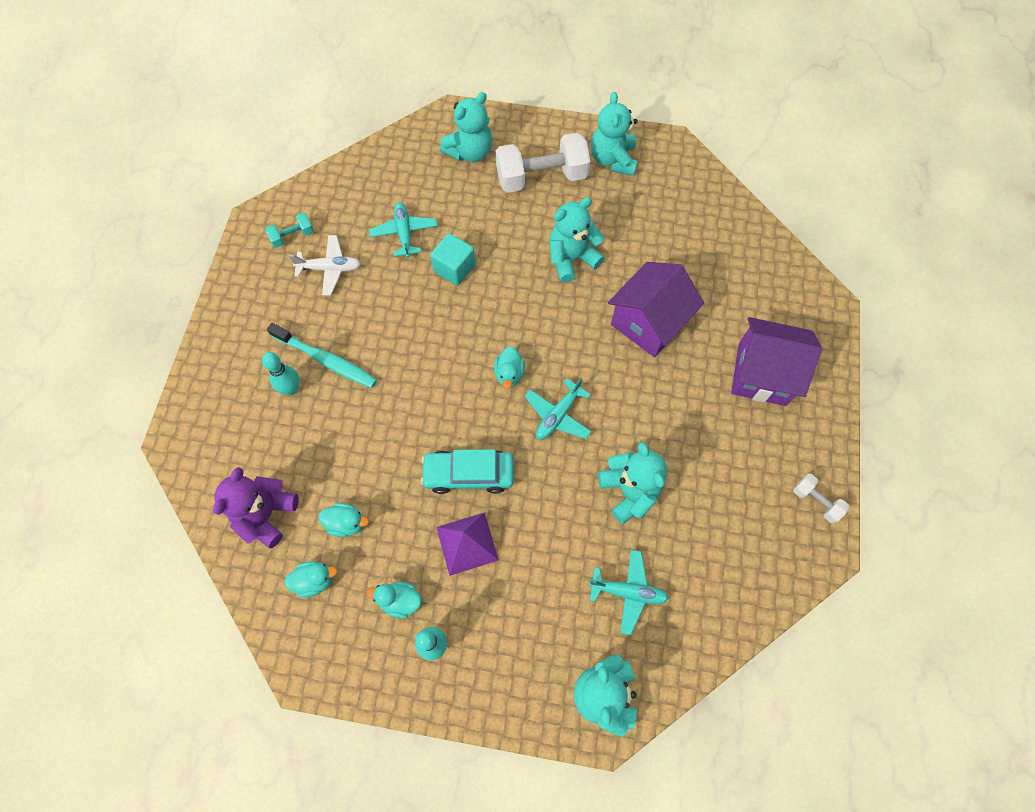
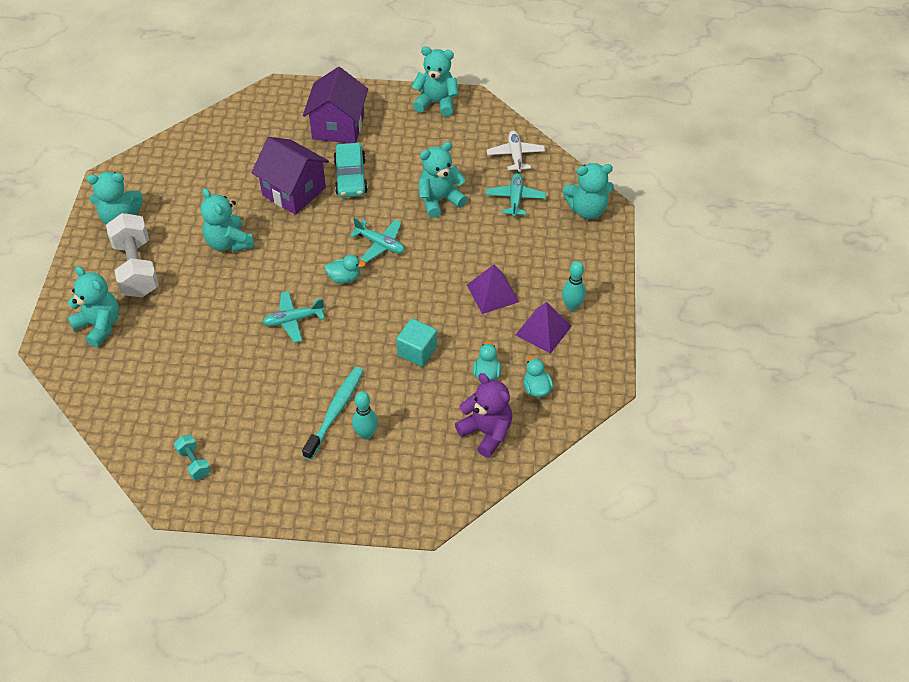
camera: 95 degrees left, 15 degrees down
(266, 514) = (486, 432): purple teddy bear -> purple teddy bear turned 150 degrees counterclockwise
(330, 268) = (234, 424): white plane -> white plane (515, 155)
(400, 601) = (543, 330): turquoise duck -> purple pyramid
(404, 233) = (195, 368): turquoise plane -> turquoise plane (293, 320)
(454, 268) = (236, 325): turquoise cube -> turquoise cube (417, 351)
(468, 474) = (436, 297): turquoise car -> turquoise car (350, 177)
(816, 501) = (436, 103): white dumbbell -> turquoise teddy bear

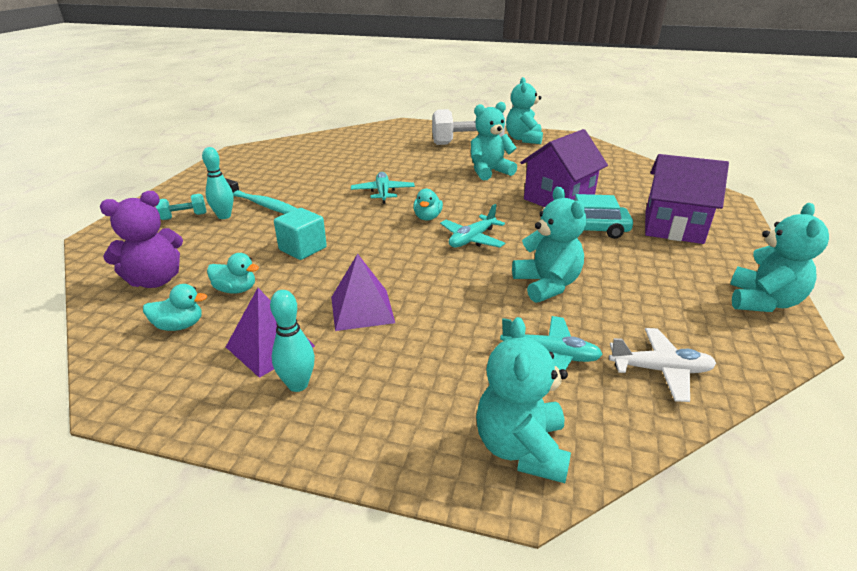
camera: 100 degrees right, 20 degrees down
(99, 325) = (413, 134): turquoise teddy bear -> none
(194, 462) = (264, 157): turquoise dumbbell -> turquoise dumbbell (184, 217)

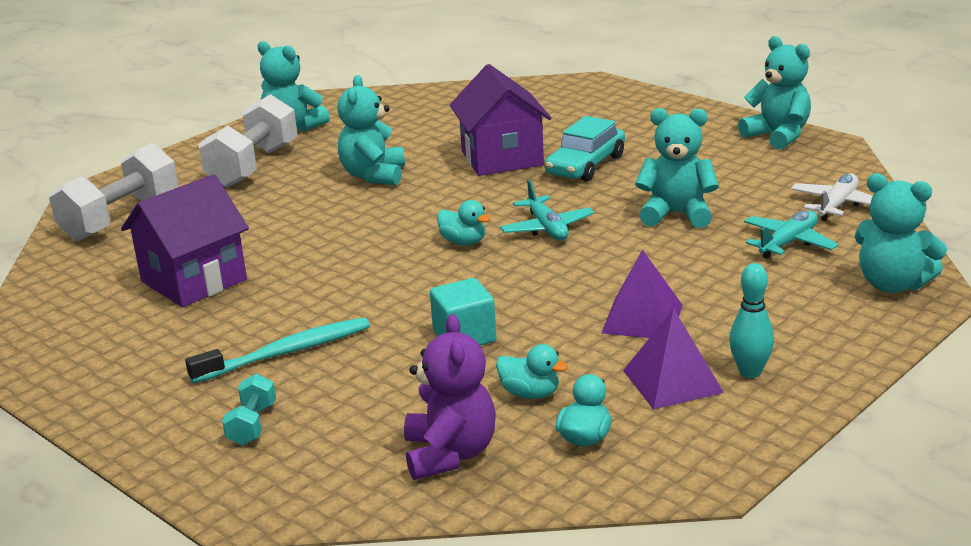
camera: 60 degrees left, 5 degrees down
(224, 216) = (292, 388): turquoise bowling pin -> none
(236, 290) = (530, 394): turquoise duck -> turquoise duck turned 75 degrees clockwise
(382, 135) = (121, 219): none -> white dumbbell
(383, 193) = (353, 257): turquoise plane -> none
(673, 227) = (624, 124): purple house -> purple house (194, 280)

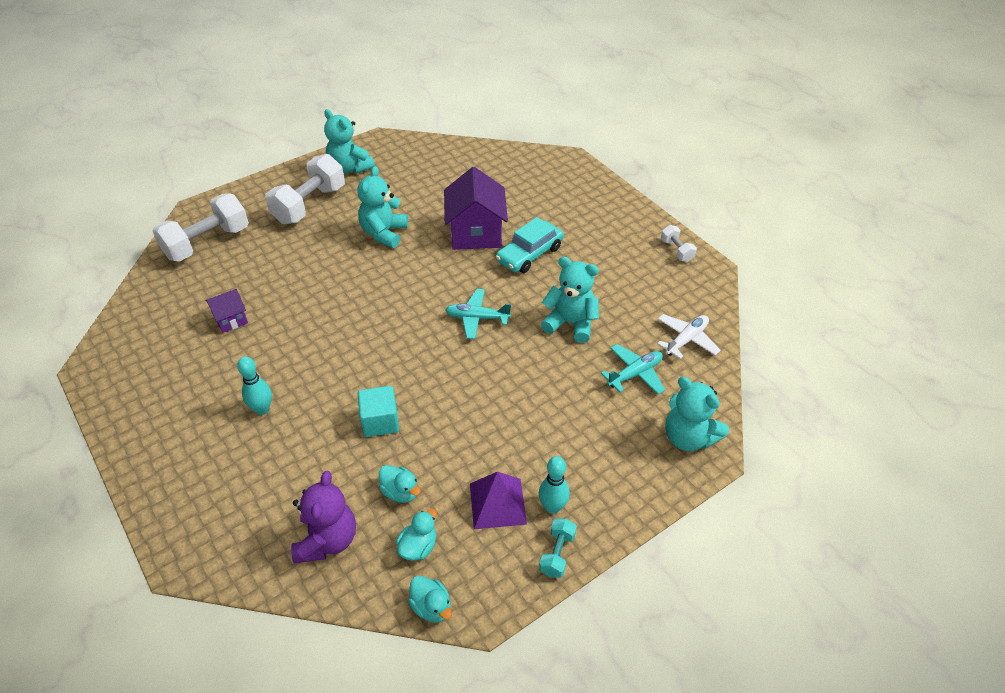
camera: 10 degrees right, 20 degrees up
(194, 280) = (231, 319): purple house -> purple house, size x0.51
(252, 425) = (216, 477): turquoise dumbbell -> turquoise dumbbell (557, 554)
(286, 352) = (262, 409): turquoise toothbrush -> turquoise bowling pin
(463, 242) = (416, 320): turquoise duck -> turquoise duck (431, 607)
(547, 228) = (477, 318): turquoise plane -> turquoise plane turned 105 degrees clockwise
(642, 319) = (503, 432): purple pyramid -> none
(778, 136) = (676, 251): turquoise teddy bear -> white dumbbell

